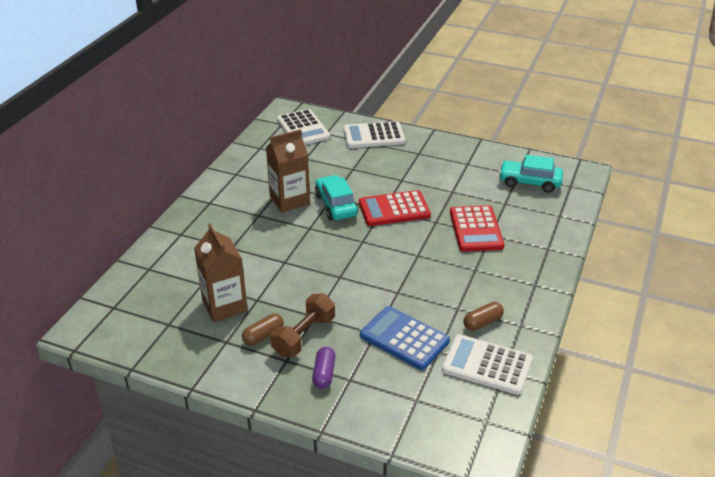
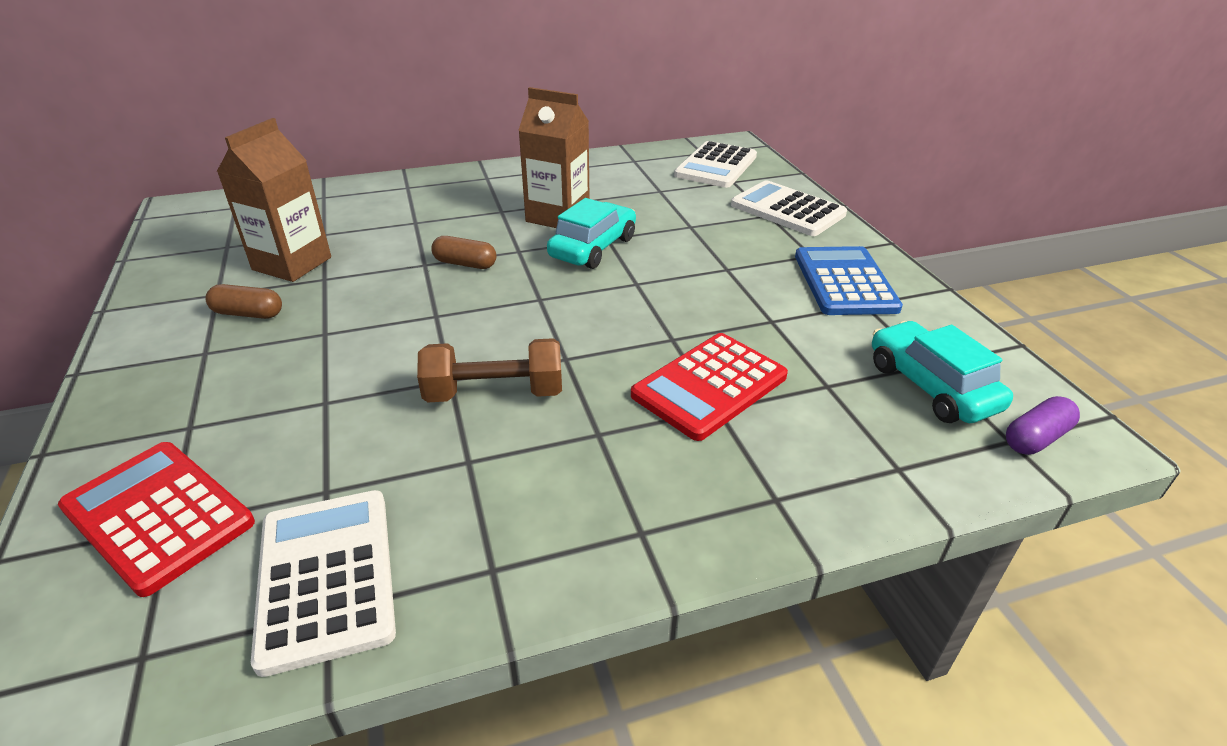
camera: 50 degrees right, 0 degrees up
(304, 336) = (270, 344): brown dumbbell -> brown dumbbell (494, 393)
(324, 374) = (190, 397): purple capsule -> purple capsule (1036, 438)
(394, 209) = (649, 292): red calculator -> red calculator (158, 515)
(404, 338) = (333, 438): blue calculator -> blue calculator (844, 282)
(482, 322) = (454, 511): brown capsule -> brown capsule (465, 264)

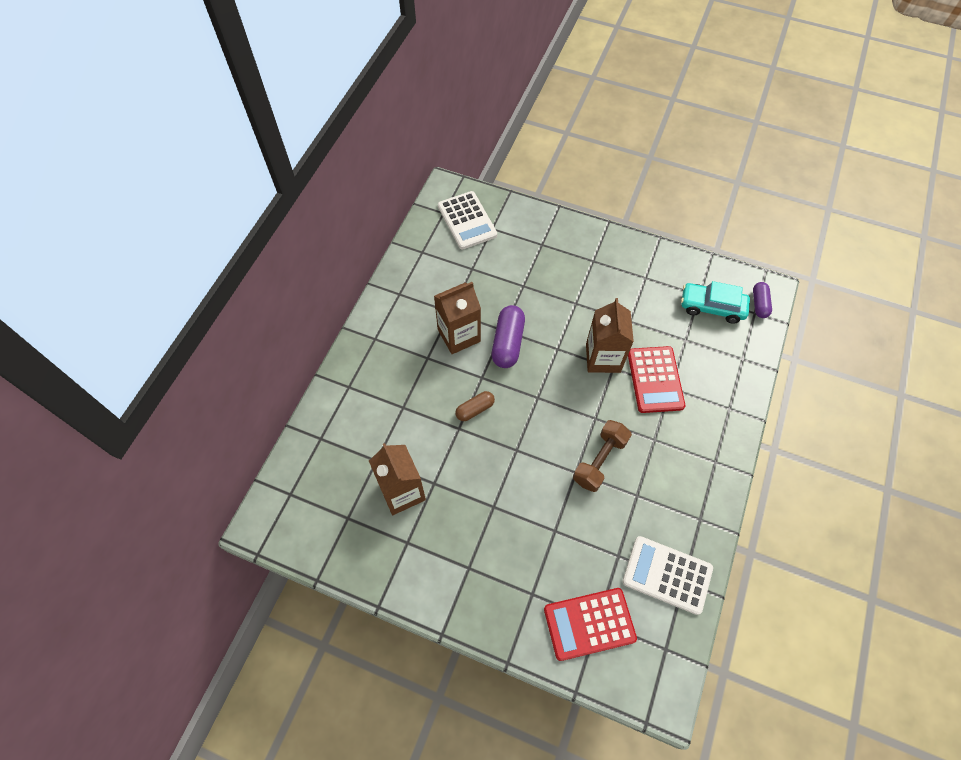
camera: 50 degrees left, 25 degrees up
(248, 314) = (444, 534): brown capsule -> none
(593, 248) = (508, 343): turquoise car -> purple capsule
(676, 323) = (603, 358): none -> brown carton
(787, 210) = (544, 232): white calculator -> none
(844, 282) = (624, 269): blue calculator -> none

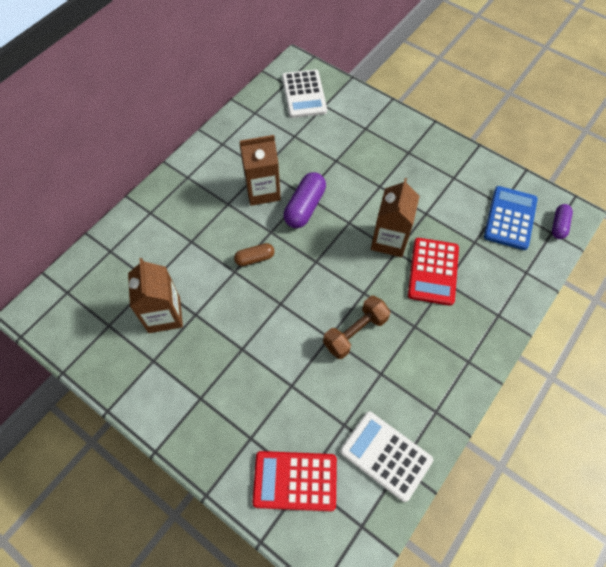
camera: 15 degrees right, 0 degrees up
(711, 307) = (510, 218): turquoise car -> blue calculator

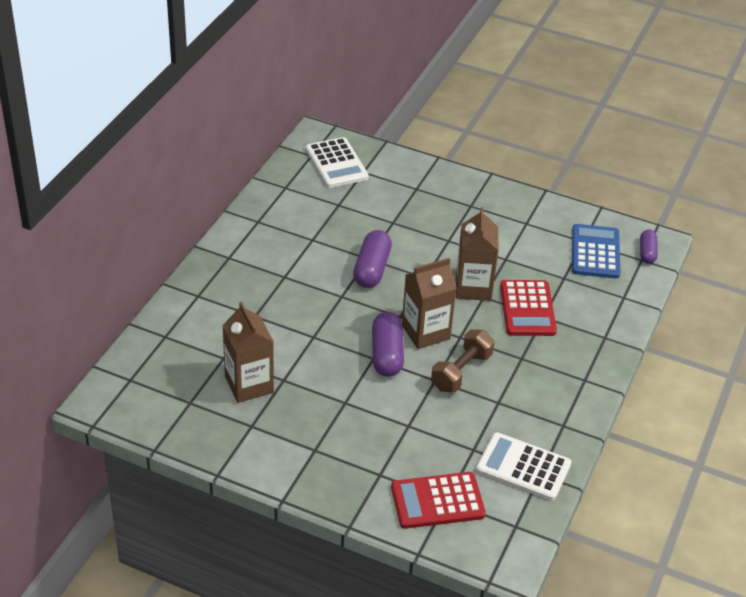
camera: 15 degrees left, 20 degrees down
(255, 258) = (332, 322): brown capsule -> none
(262, 191) = (319, 260): brown carton -> brown carton (425, 332)
(293, 301) = (387, 354): none -> purple capsule

